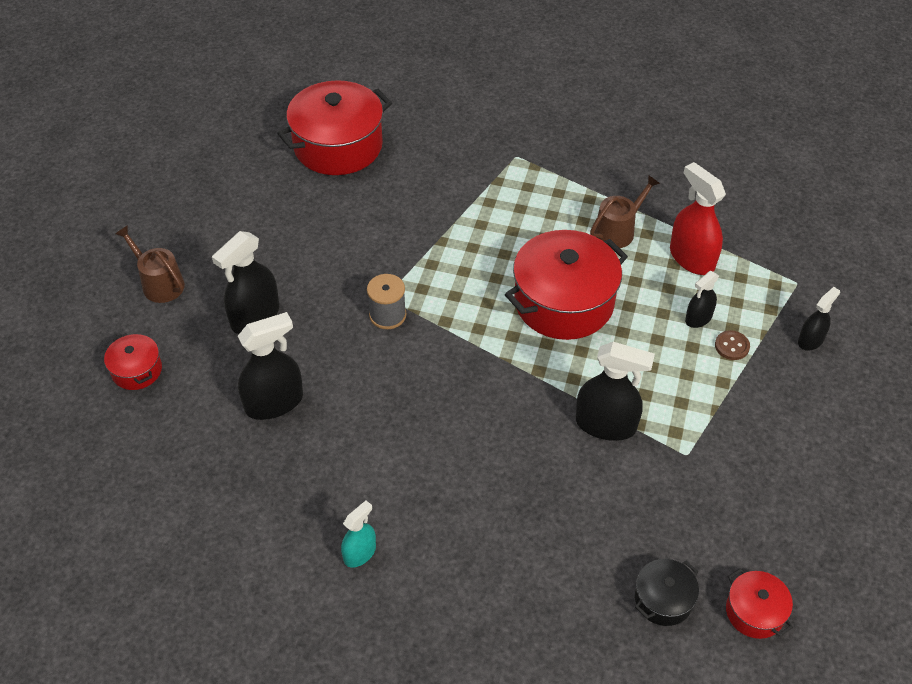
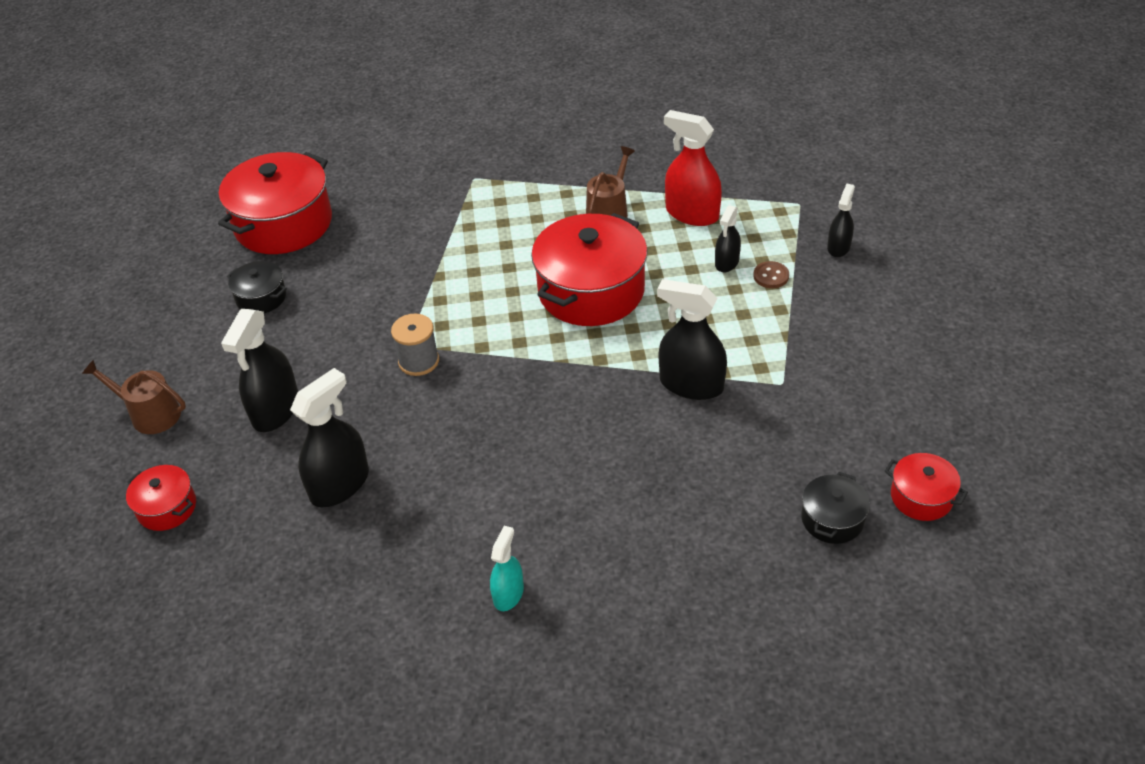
camera: 20 degrees left, 5 degrees down
(289, 209) = (261, 297): none -> black pot
(605, 424) = (691, 384): black spray bottle -> black spray bottle turned 150 degrees counterclockwise

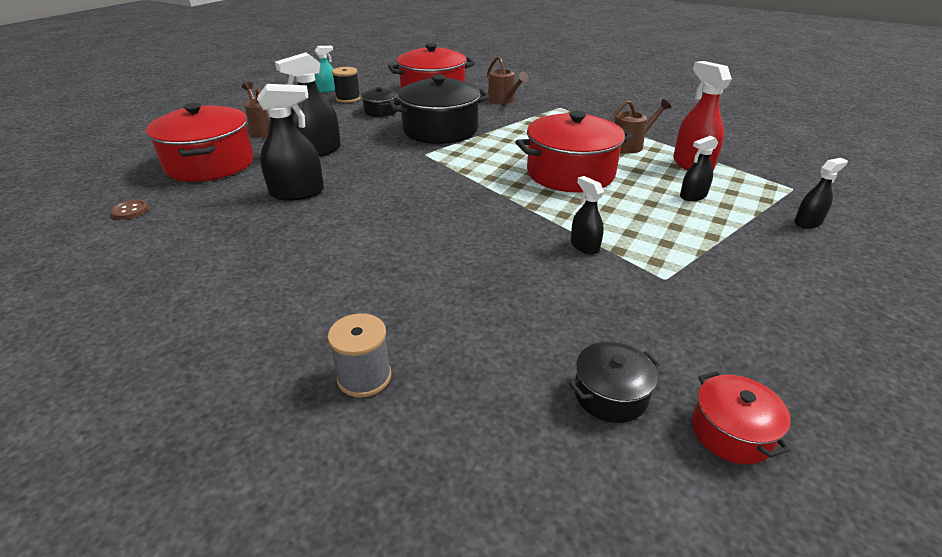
camera: 35 degrees right, 10 degrees down
(167, 507) = (210, 164): red pot -> red pot, size x2.07
(183, 295) = (348, 98): none -> black spool
(379, 294) = (440, 130): none -> black pot
(393, 197) = (503, 100): none -> brown watering can
(418, 361) = (420, 162): grey spool -> grey spool (364, 377)
(508, 594) = (297, 293): turquoise spray bottle -> turquoise spray bottle (328, 90)
(691, 384) = (584, 246): black spray bottle -> black spray bottle, size x0.58
(771, 276) = (724, 216): brown button -> brown button (130, 211)

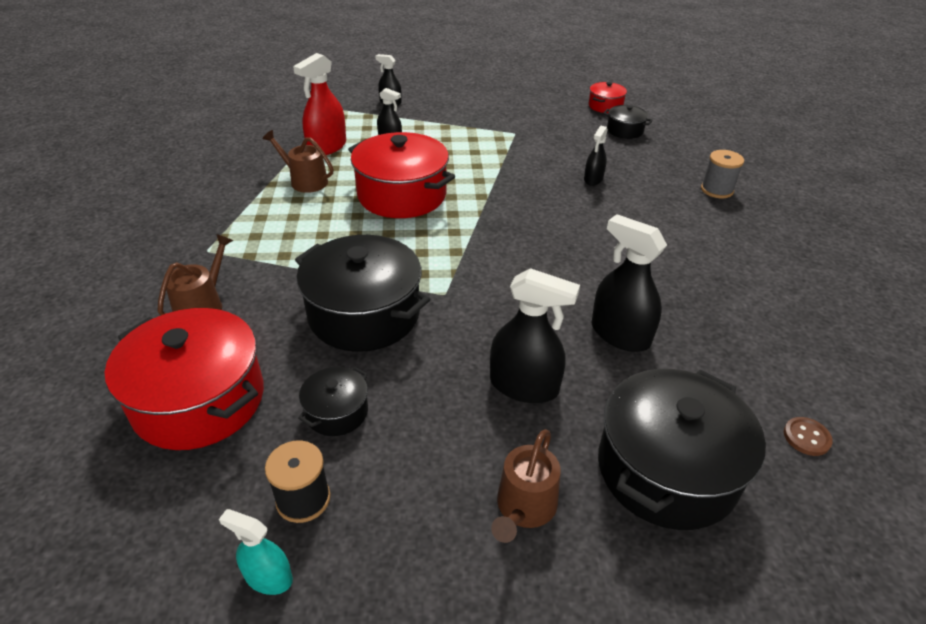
camera: 125 degrees left, 5 degrees up
(210, 164) = (666, 469): red pot -> black pot
(584, 246) = (512, 162): black spray bottle -> black spray bottle (593, 179)

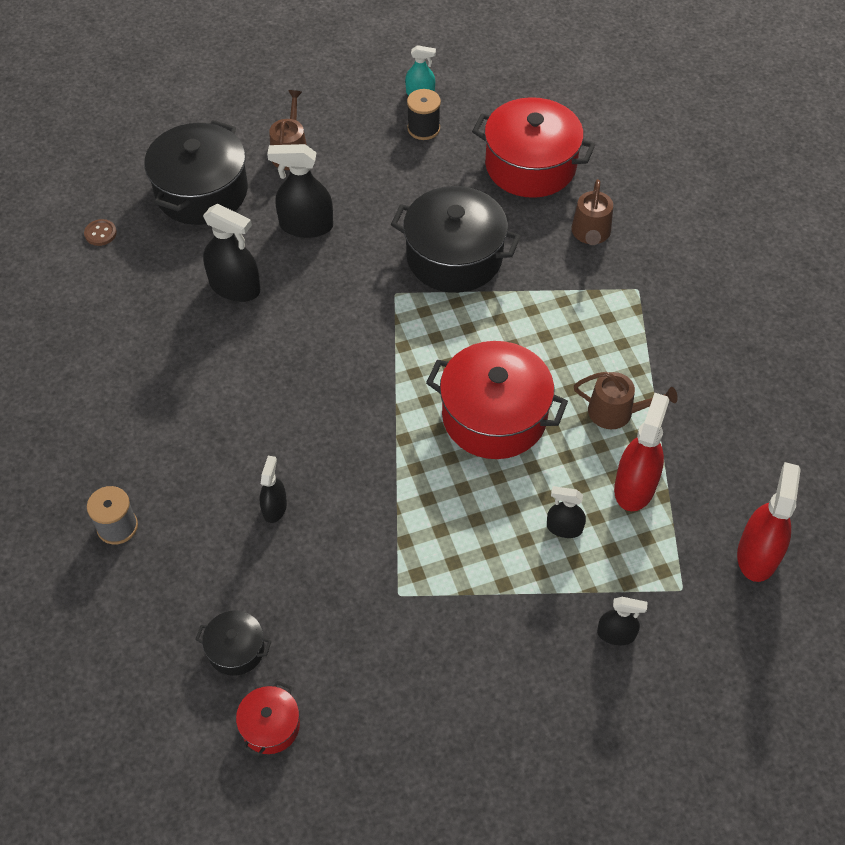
camera: 165 degrees right, 15 degrees up
(279, 112) = (757, 555): none -> red spray bottle
(337, 412) = (432, 179): black pot -> none

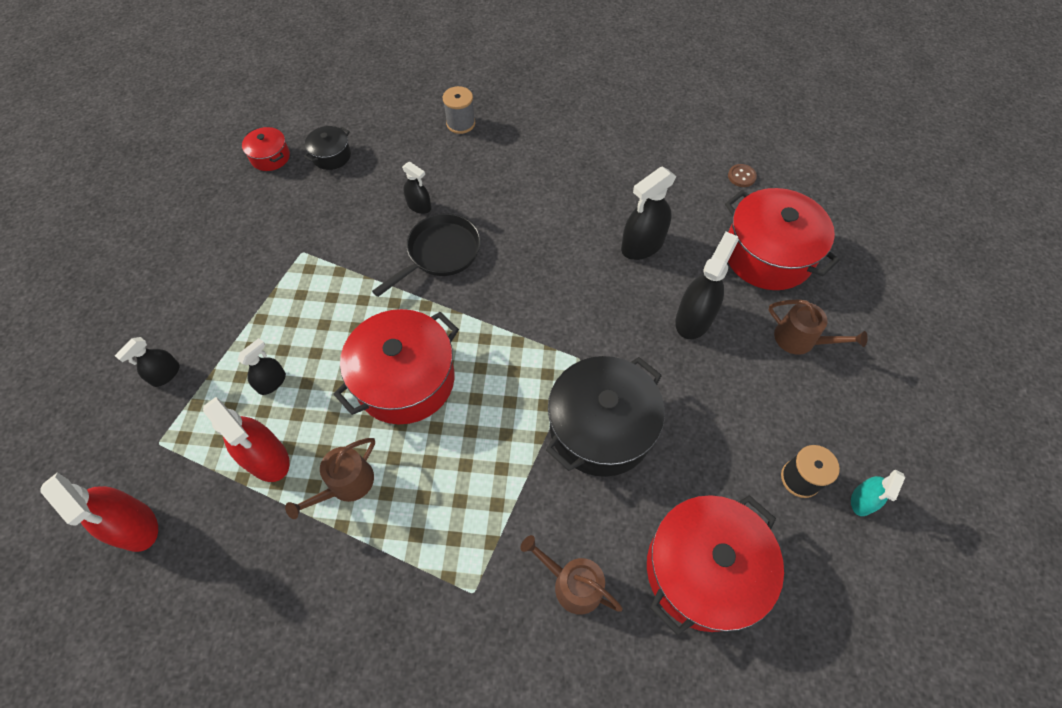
camera: 115 degrees right, 5 degrees up
(201, 192) = (768, 255): black pot -> red pot
(332, 455) = (440, 253): none -> black pan

